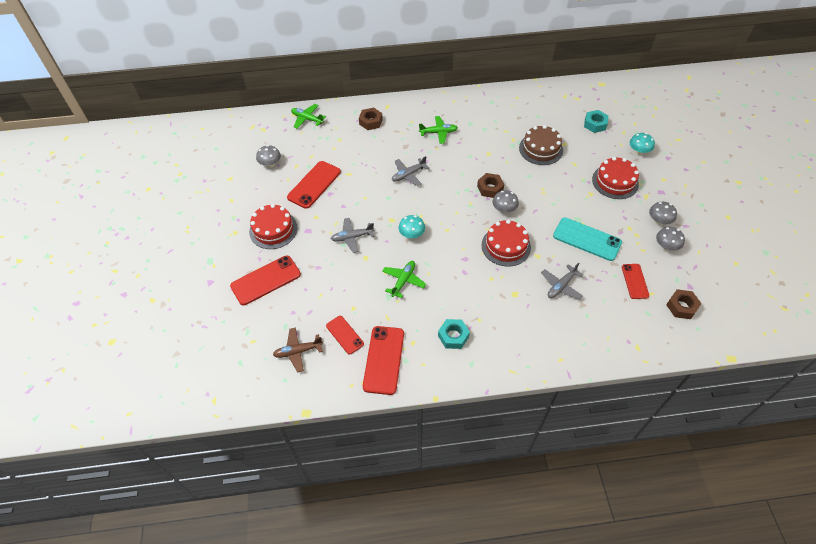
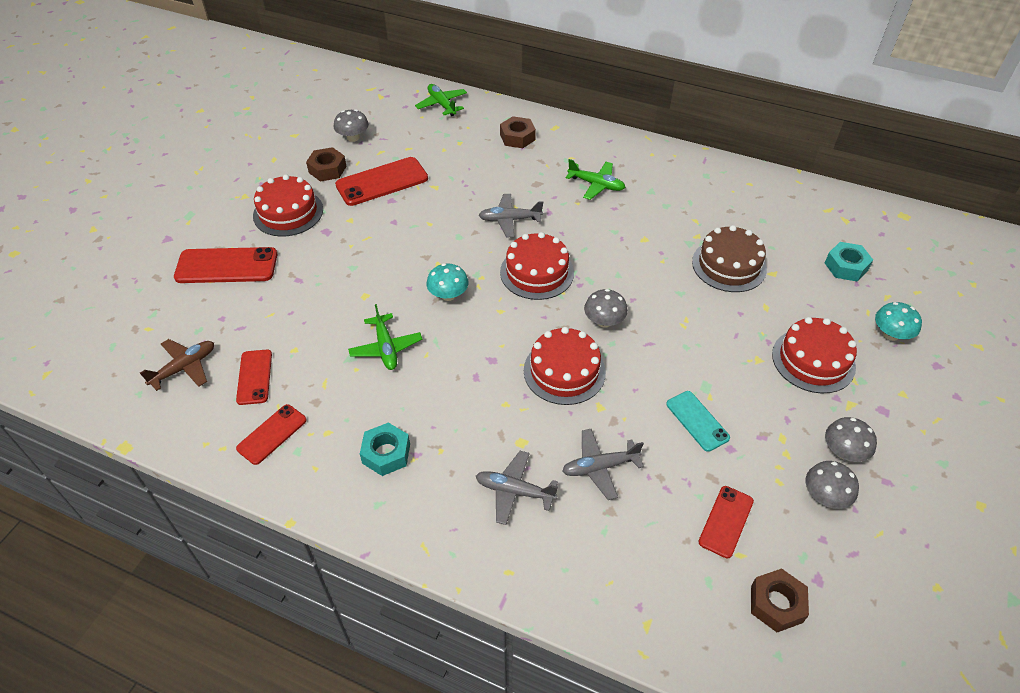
camera: 30 degrees right, 5 degrees down
(298, 351) = (184, 368): brown plane -> brown plane turned 120 degrees clockwise
(352, 237) = (371, 264): grey plane -> grey plane (514, 491)
(383, 360) = (272, 434): red phone -> red phone, size x0.61
(403, 281) = (386, 348): green plane -> green plane turned 105 degrees clockwise
(448, 198) = (537, 272): none -> red cake
(490, 188) = (607, 285): brown nut -> brown nut (327, 169)
(587, 239) = (697, 421): turquoise phone -> turquoise phone, size x0.61

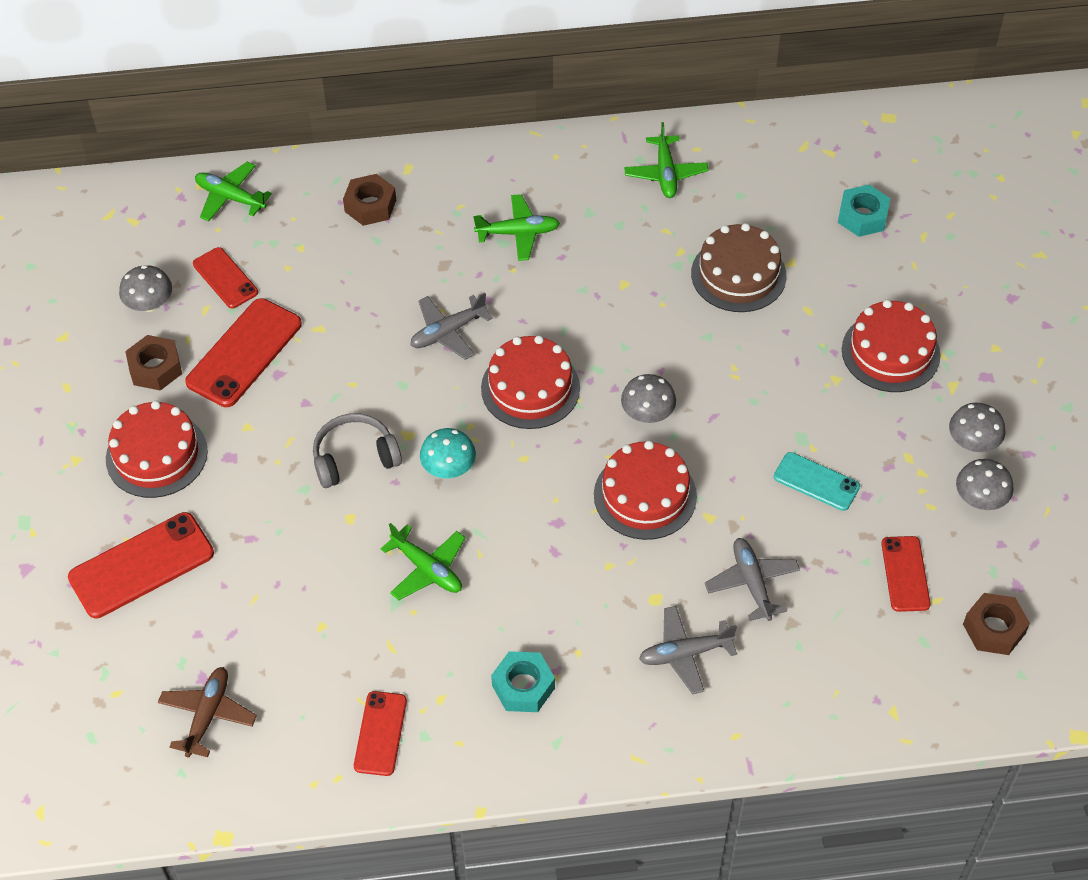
camera: 30 degrees left, 5 degrees up
(254, 377) = (303, 682): red phone -> red phone (225, 278)
(396, 264) = (354, 458): none -> grey headphones
(600, 467) = (752, 583): grey plane -> grey plane turned 120 degrees clockwise
(718, 189) = (665, 173): none -> green plane
(891, 334) = (950, 282): turquoise mushroom -> none

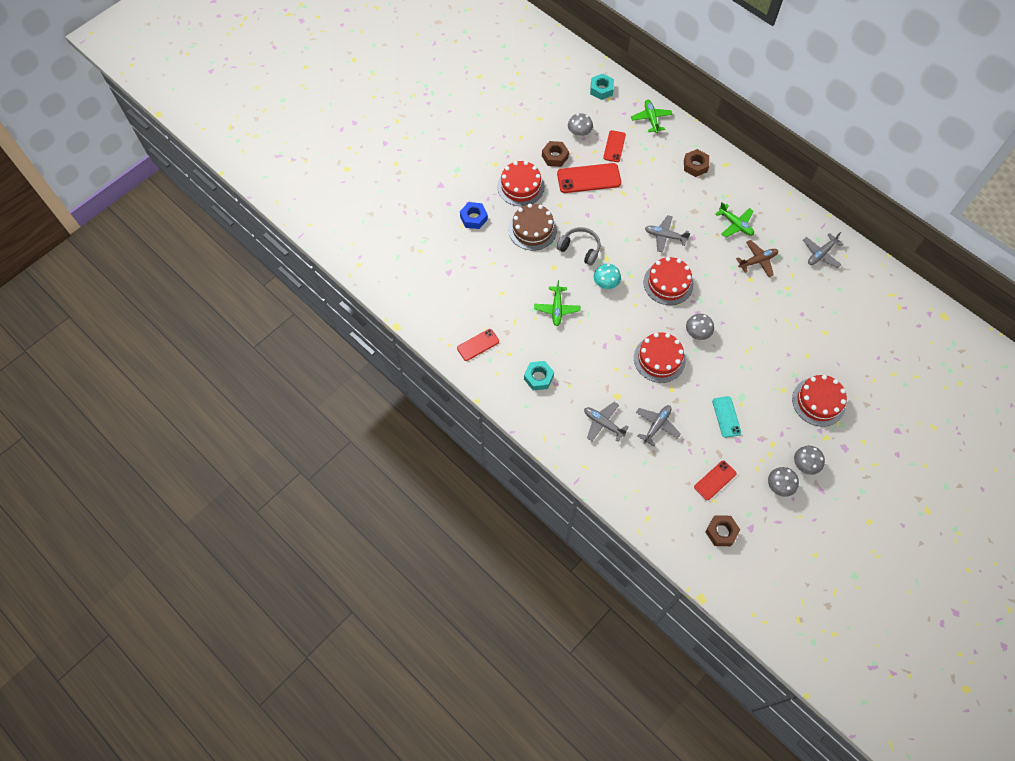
camera: 50 degrees right, 10 degrees up
(141, 565) = (474, 218): red phone -> blue nut
(208, 715) = (436, 285): brown plane -> brown plane (757, 261)
(665, 173) = (821, 254): green plane -> grey plane
(738, 274) = (798, 317): brown cake -> brown cake (532, 229)
(862, 216) = (878, 343): turquoise nut -> turquoise nut (601, 89)

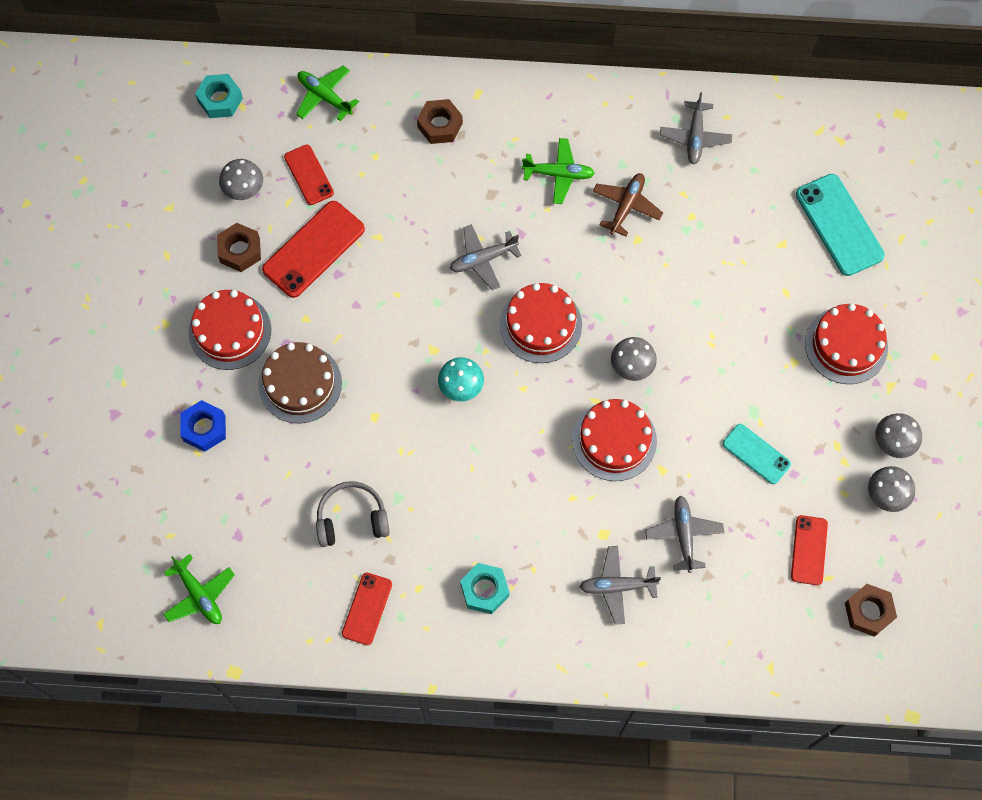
camera: 40 degrees left, 5 degrees up
(557, 309) = (428, 474): green plane -> green plane (199, 595)
(580, 249) = (387, 363): grey headphones -> grey headphones (352, 519)
(864, 344) = (839, 225): none -> turquoise phone

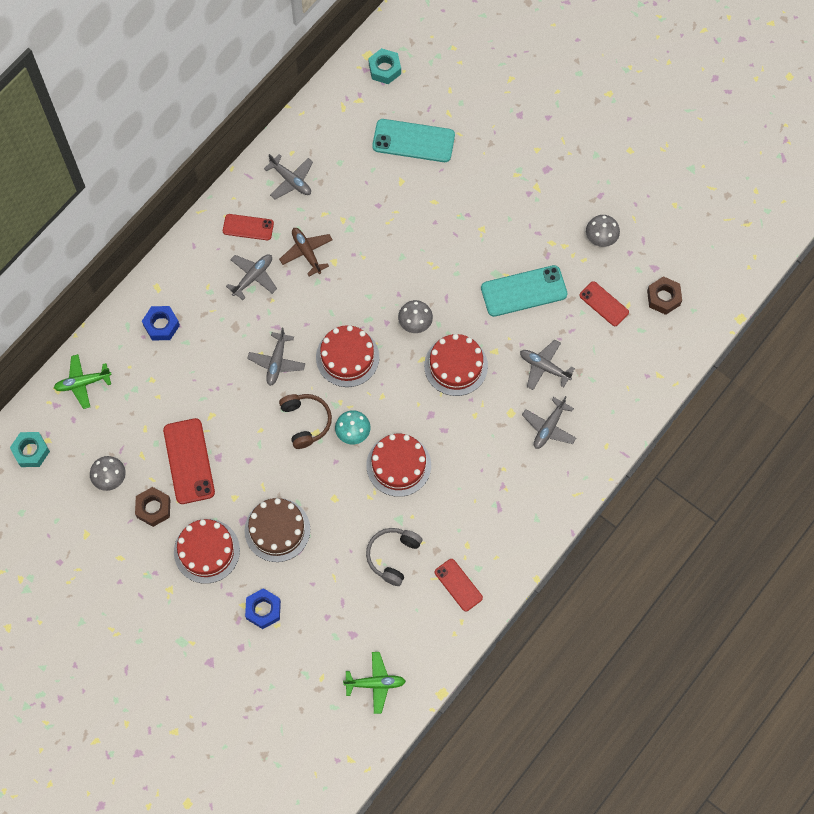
camera: 55 degrees left, 0 degrees up
(309, 175) = (132, 430): red phone -> red phone (248, 227)
(438, 332) = (306, 422): none -> brown headphones
(440, 125) = (161, 325): brown nut -> blue nut
(484, 590) = (496, 506): turquoise nut -> turquoise nut (384, 69)
(558, 174) = (253, 277): green plane -> grey plane
(756, 454) = (523, 291): turquoise phone -> turquoise phone, size x1.65
(846, 345) = (493, 192): red cake -> red cake (398, 465)
(894, 442) = (572, 210): grey mushroom -> none

